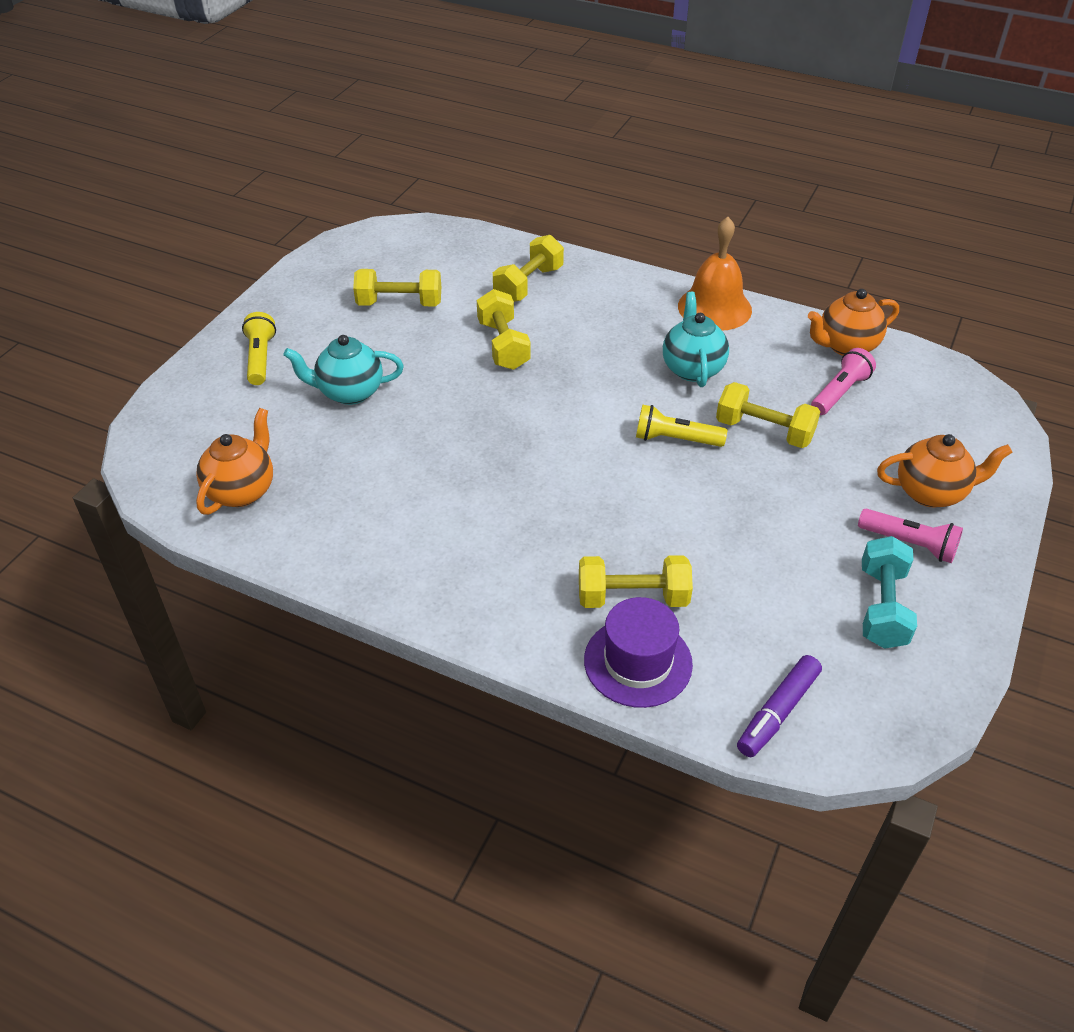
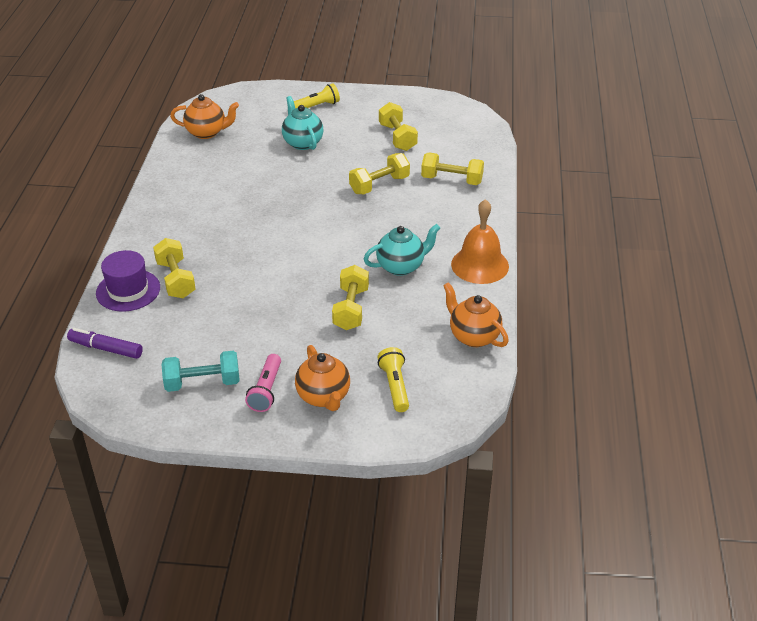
camera: 70 degrees right, 5 degrees down
(675, 439) = (322, 272): yellow flashlight -> yellow flashlight (395, 386)
(839, 393) = (413, 339): pink flashlight -> none

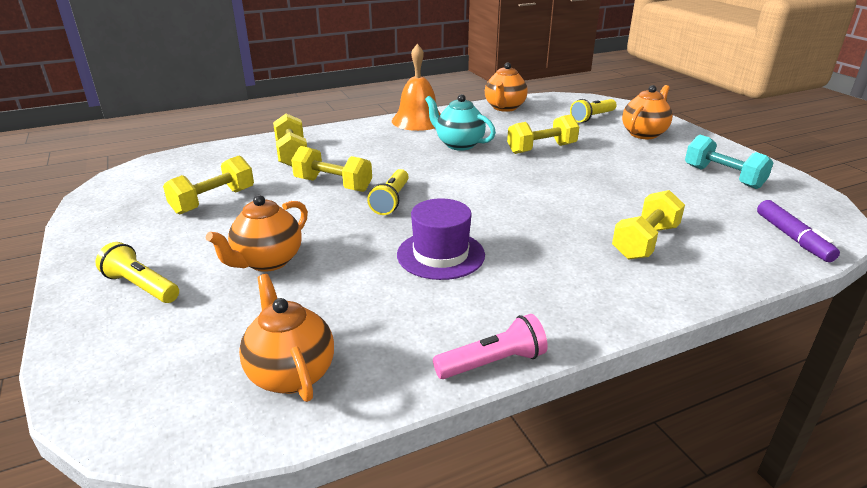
camera: 120 degrees left, 10 degrees down
(128, 290) = (711, 265): purple hat -> purple hat (440, 254)
(266, 390) = (678, 152): pink flashlight -> pink flashlight (492, 363)
(302, 143) = (267, 261): turquoise teapot -> orange teapot
(332, 201) = (391, 201): none -> yellow flashlight

